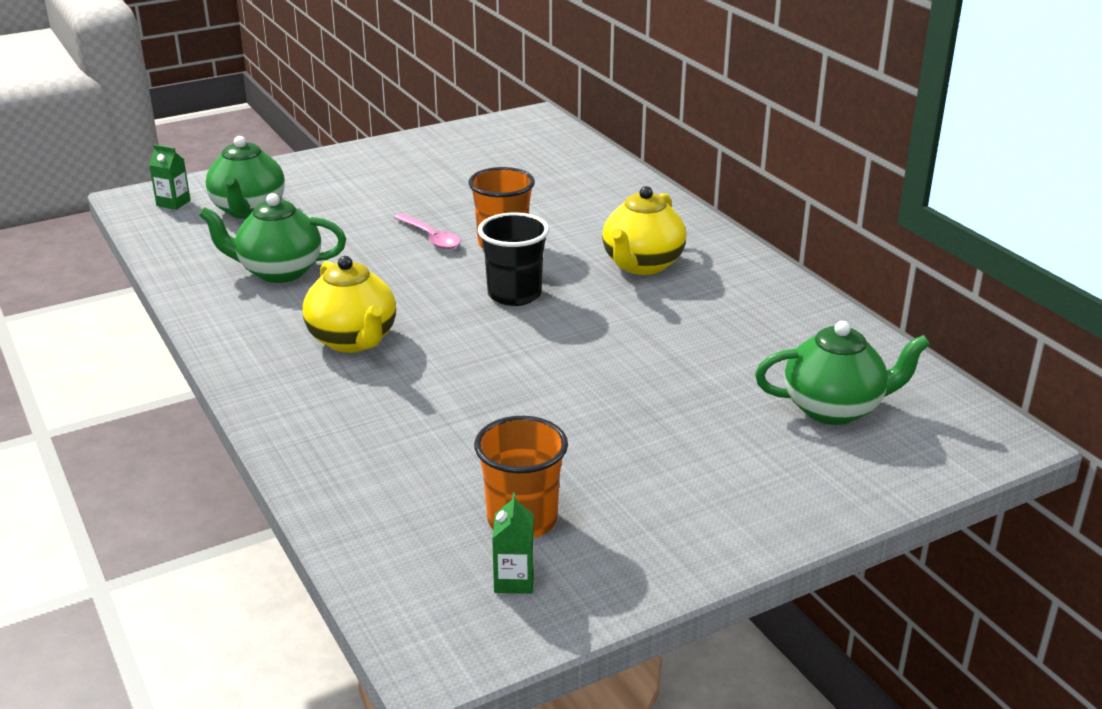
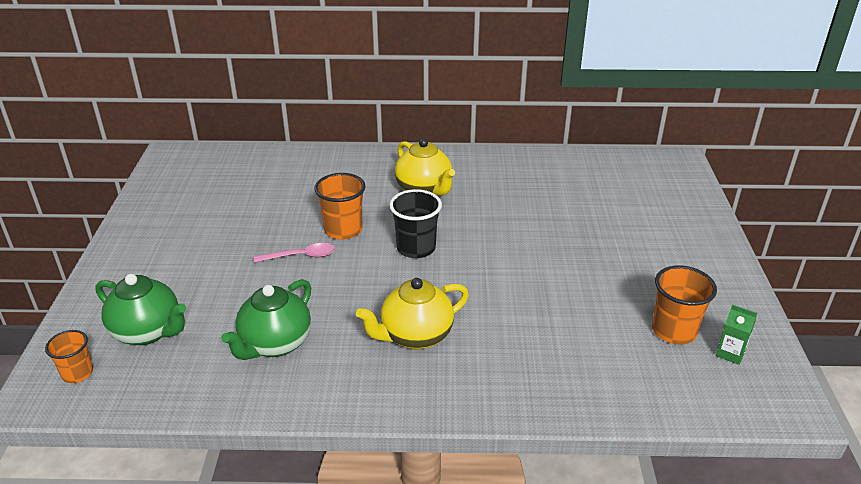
camera: 60 degrees left, 5 degrees up
(173, 203) = (77, 373): green carton -> orange cup
(353, 340) = (415, 336): yellow teapot -> yellow teapot turned 150 degrees clockwise
(834, 409) = (625, 191): green teapot -> none

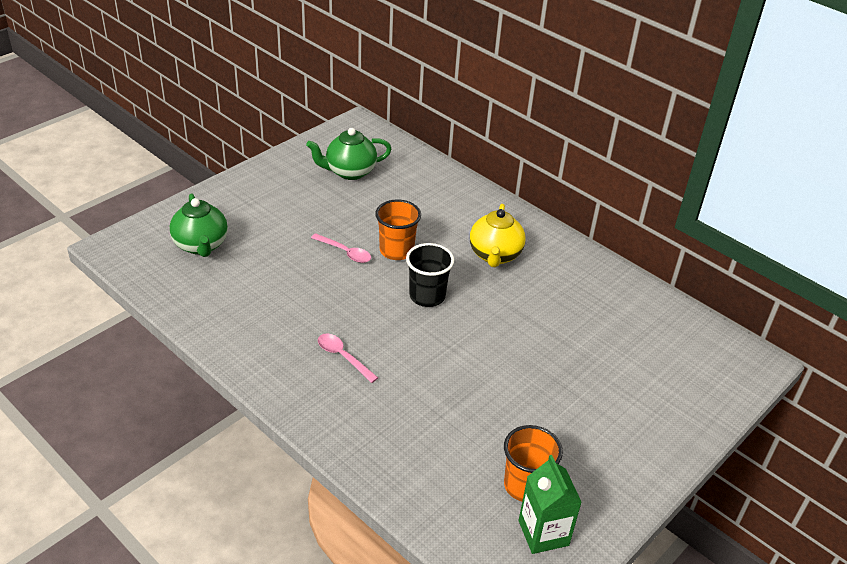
camera: 40 degrees right, 5 degrees up
(77, 373) = (140, 247): orange cup -> none
(275, 344) = (256, 302): green teapot -> green teapot (349, 172)
(415, 336) = (343, 356): yellow teapot -> pink spoon
(730, 353) = (543, 533): green carton -> green carton, size x1.70

